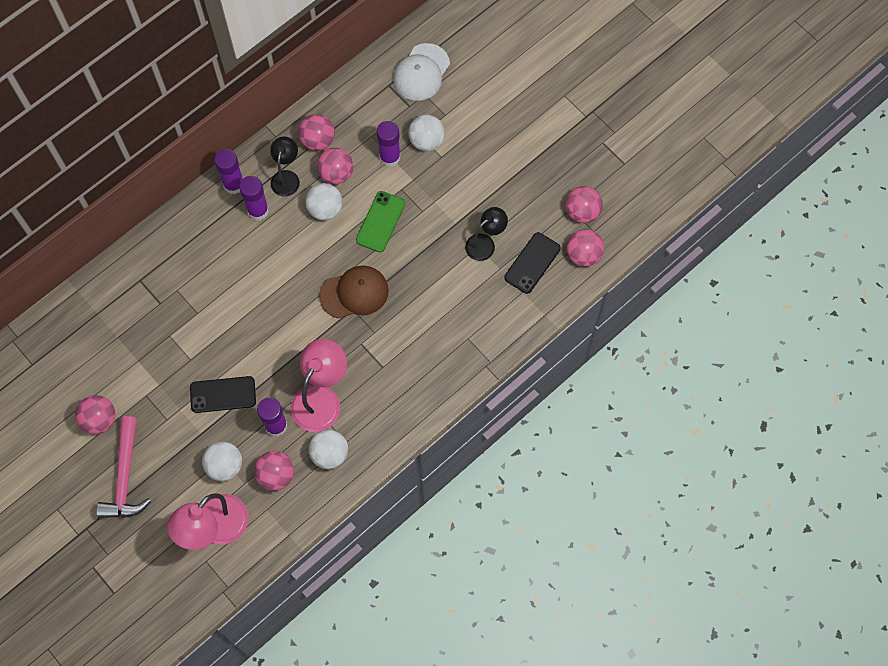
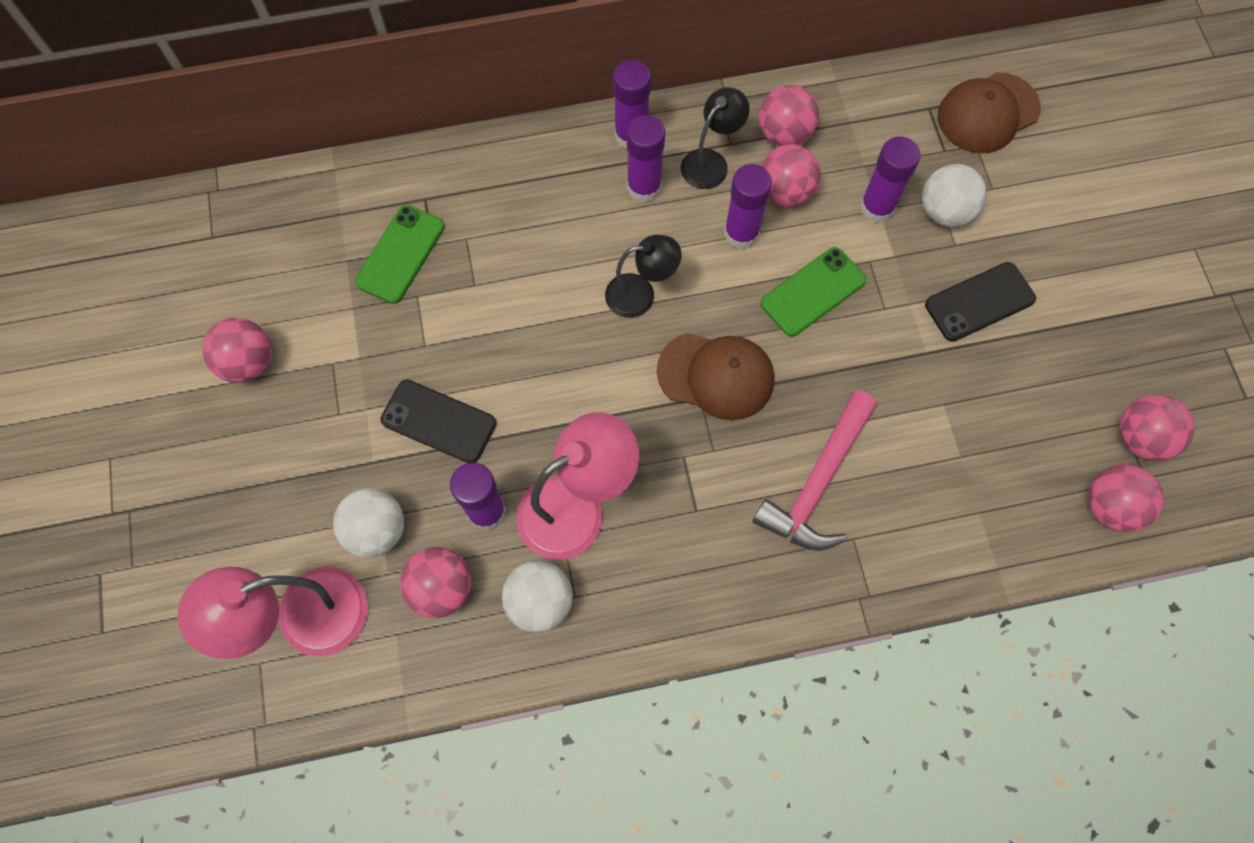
camera: 30 degrees right, 0 degrees up
(125, 477) = (229, 465): pink hammer -> pink hammer (818, 482)
(146, 318) = (400, 254): none -> green phone
(325, 209) = (741, 233): white ball -> purple glue stick
(421, 72) = (987, 113): white cap -> brown cap
(485, 243) = (957, 406): black lamp -> black lamp (640, 294)
(532, 263) = (1018, 475): black phone -> black phone (979, 302)

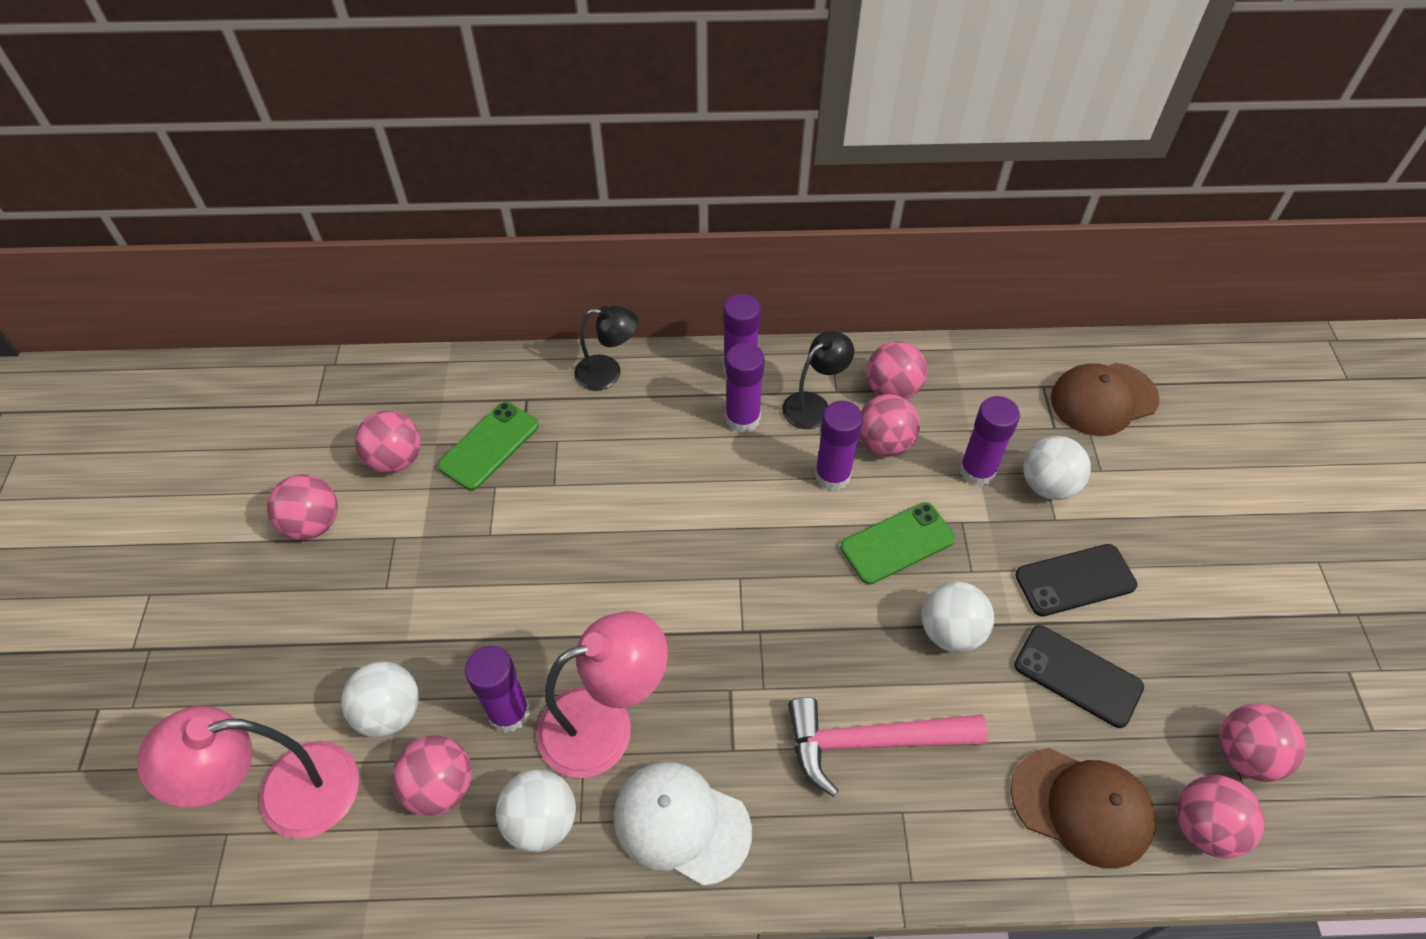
camera: 10 degrees right, 15 degrees down
(311, 283) = (395, 459): none -> pink ball
(438, 421) = (483, 611): black phone -> black phone (1077, 676)
(640, 294) = (718, 518): black lamp -> black lamp (608, 373)
(663, 582) = (681, 823): none -> white cap
(716, 375) = (780, 611): brown cap -> brown cap (1082, 807)
(818, 482) = (871, 742): pink hammer -> pink hammer turned 45 degrees clockwise
(873, 369) = (950, 632): none -> white ball

